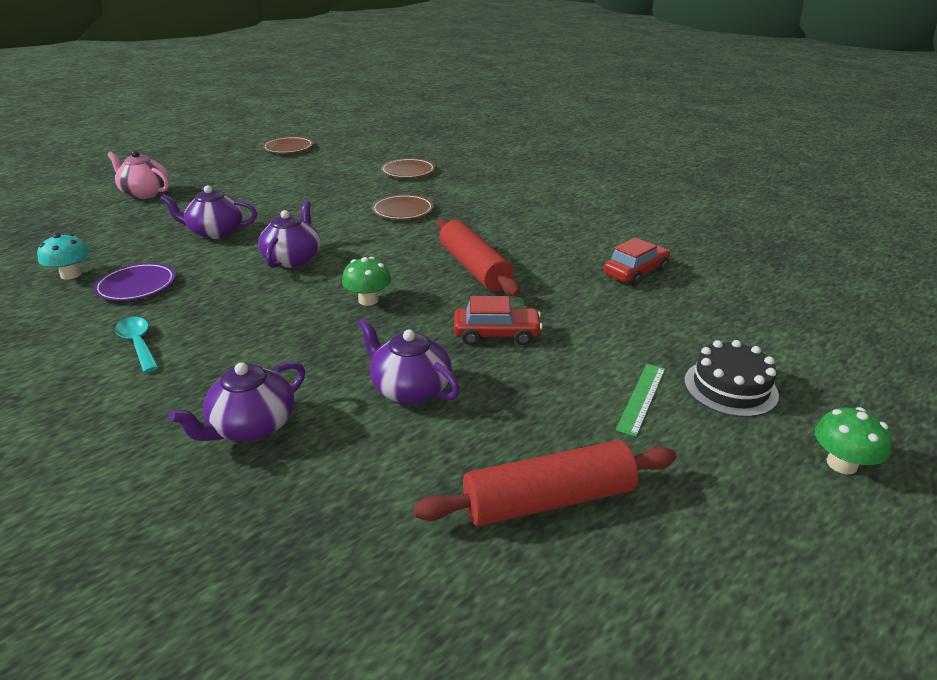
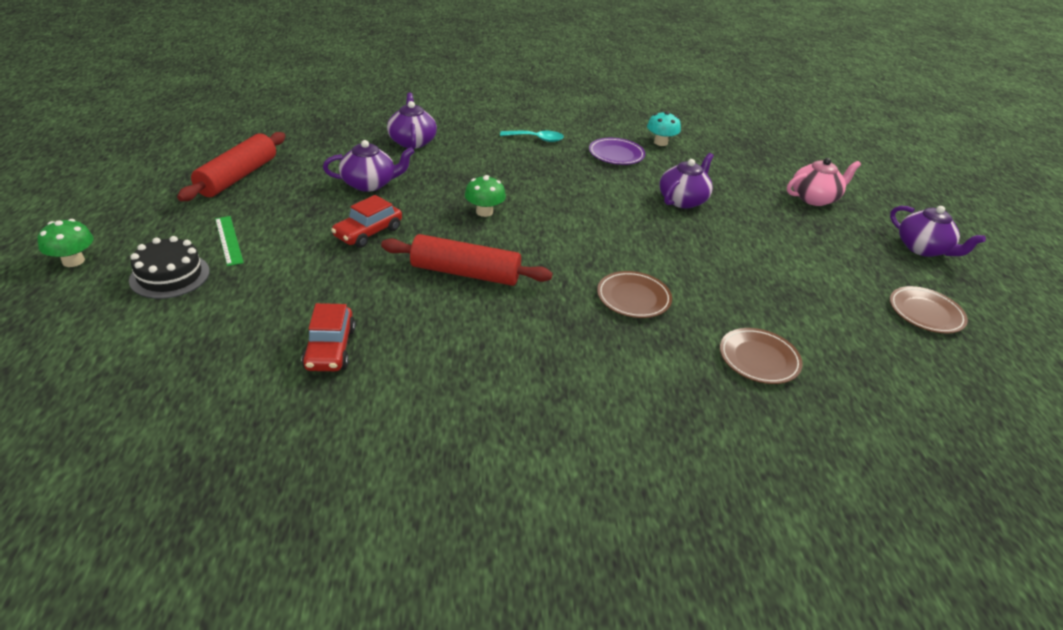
camera: 125 degrees right, 5 degrees up
(293, 259) = (591, 211): purple teapot -> purple teapot (923, 249)

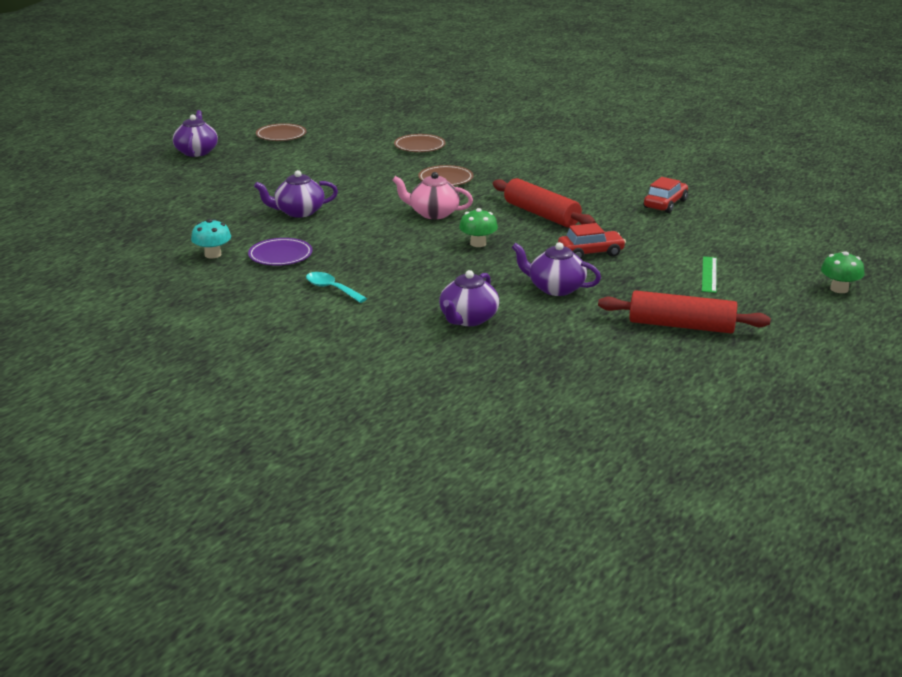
camera: 140 degrees left, 10 degrees down
(170, 275) = (762, 262): black cake -> none
(237, 177) = (681, 326): red rolling pin -> red rolling pin turned 45 degrees clockwise
(814, 198) = (190, 188): pink teapot -> pink teapot (433, 213)

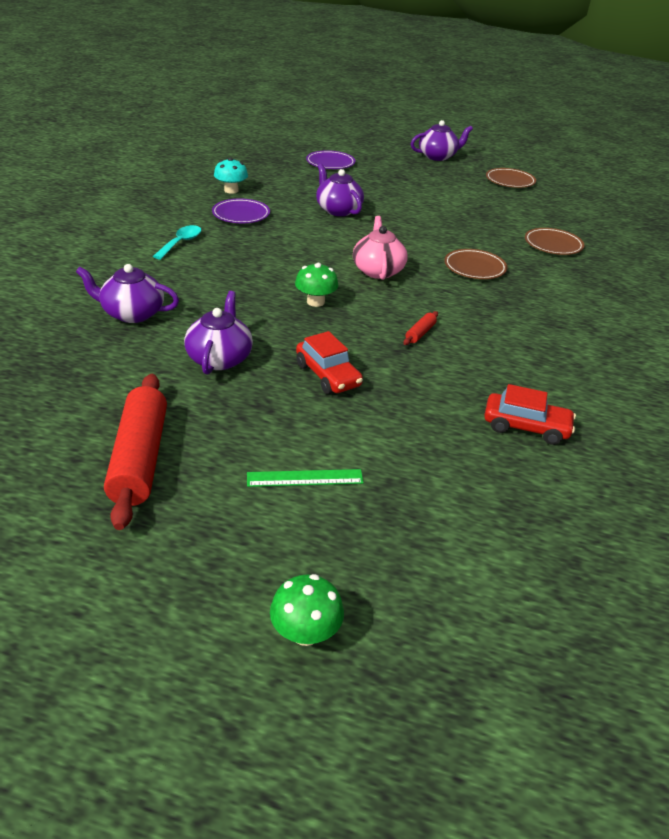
camera: 70 degrees right, 10 degrees up
(174, 200) = (330, 163): none -> purple plate
(541, 214) = (420, 333): red rolling pin -> red rolling pin, size x0.42

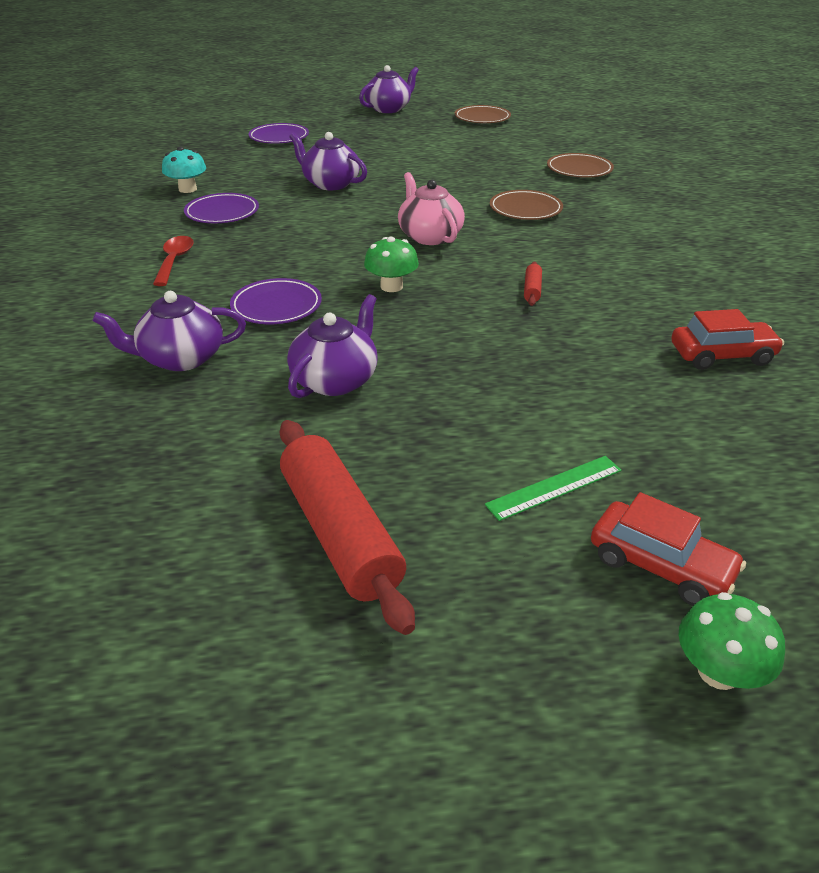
camera: 20 degrees left, 0 degrees up
(181, 243) = (175, 261): turquoise spoon -> red spoon
(220, 358) = (336, 380): purple teapot -> purple teapot turned 45 degrees clockwise
(222, 294) = (276, 306): none -> purple plate
(328, 375) = (476, 363): red car -> red car (660, 565)

